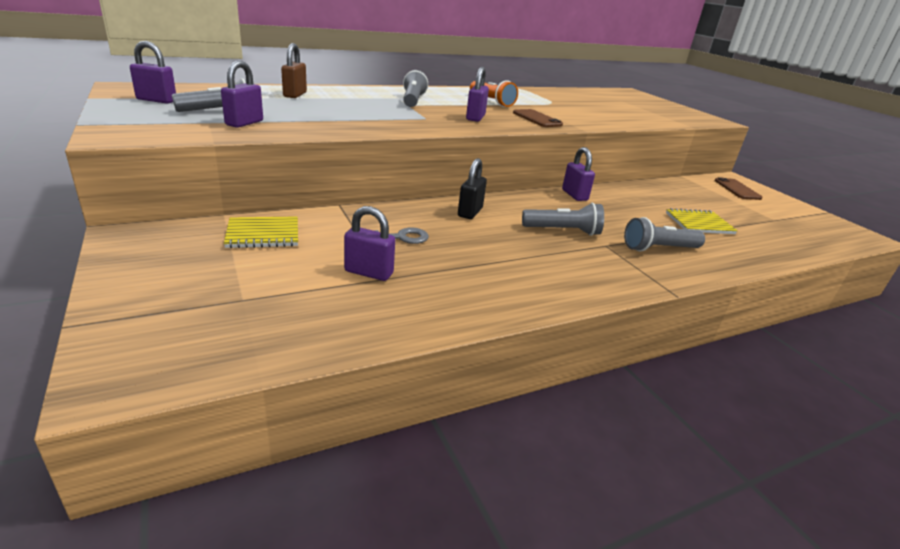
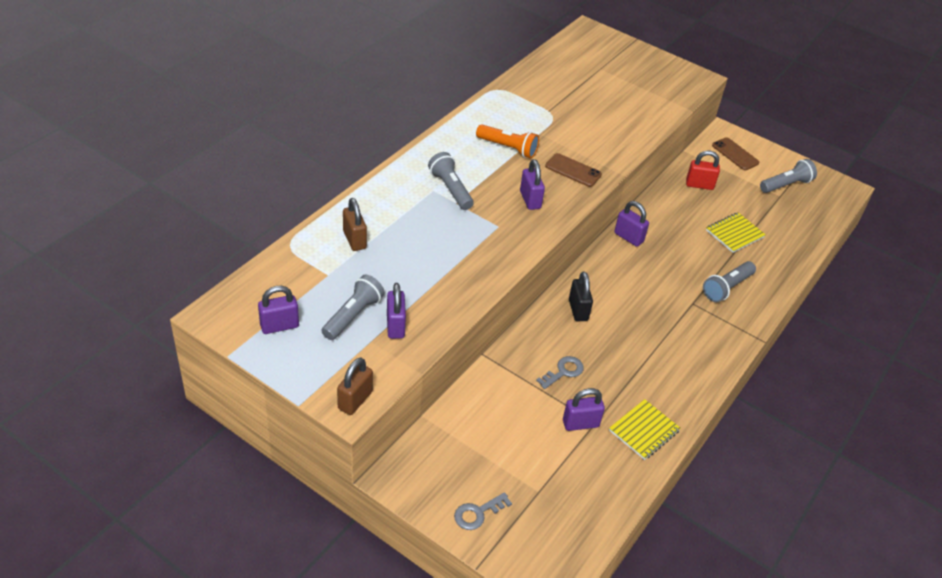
camera: 30 degrees left, 15 degrees up
(125, 135) = (355, 400): none -> brown padlock
(150, 287) = (478, 513): none -> grey key
(263, 234) = (475, 422): yellow notebook -> yellow notebook (644, 431)
(563, 231) = (655, 300): grey flashlight -> grey flashlight (786, 185)
(682, 192) = (699, 185): none -> red padlock

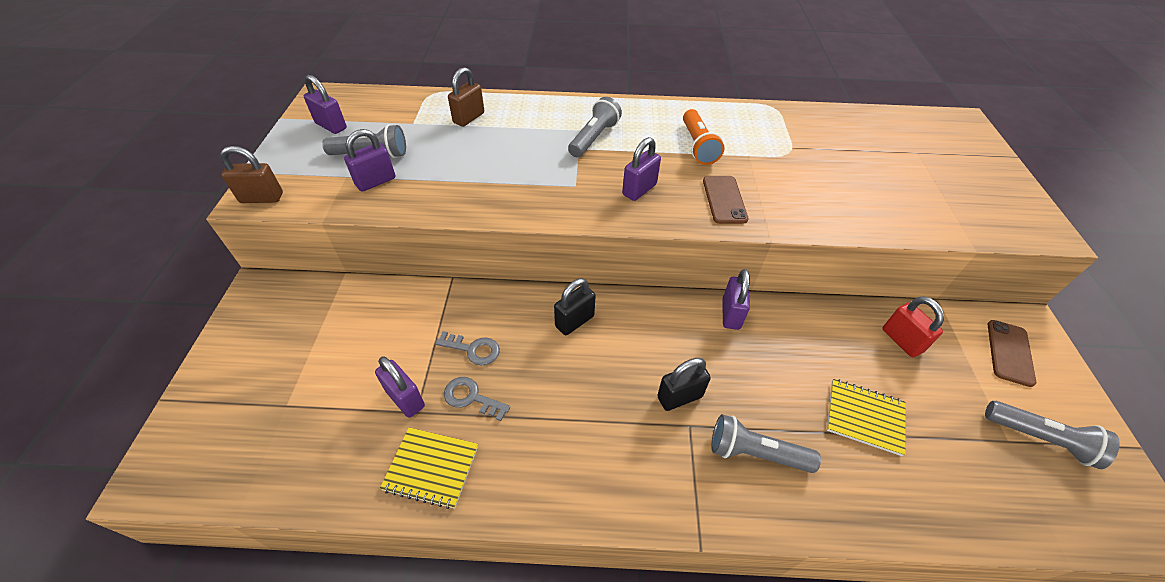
camera: 60 degrees right, 5 degrees up
(478, 513) = (234, 368): grey key -> grey key (471, 397)
(671, 296) = (679, 397): none -> black padlock

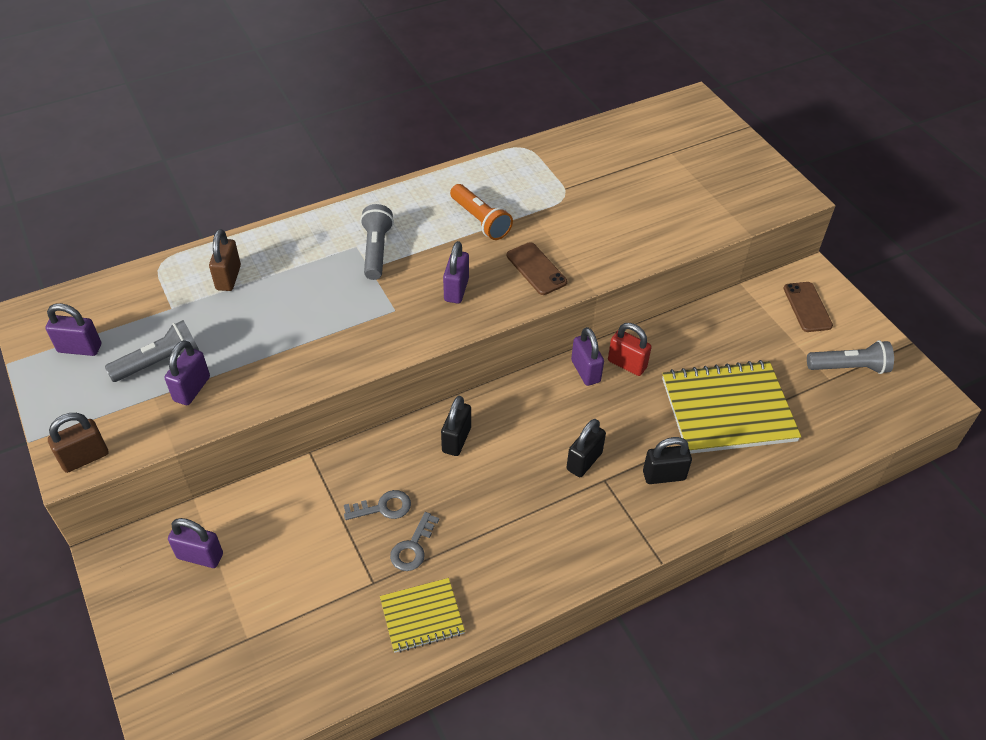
camera: 30 degrees left, 0 degrees up
(405, 399) = (355, 577): purple padlock -> purple padlock (200, 556)
(471, 397) = (413, 547): grey key -> grey key turned 60 degrees counterclockwise
(755, 452) = (664, 475): grey flashlight -> black padlock
(864, 417) = (728, 409): yellow notebook -> yellow notebook, size x1.85
(901, 340) = (728, 333): red padlock -> red padlock (627, 364)

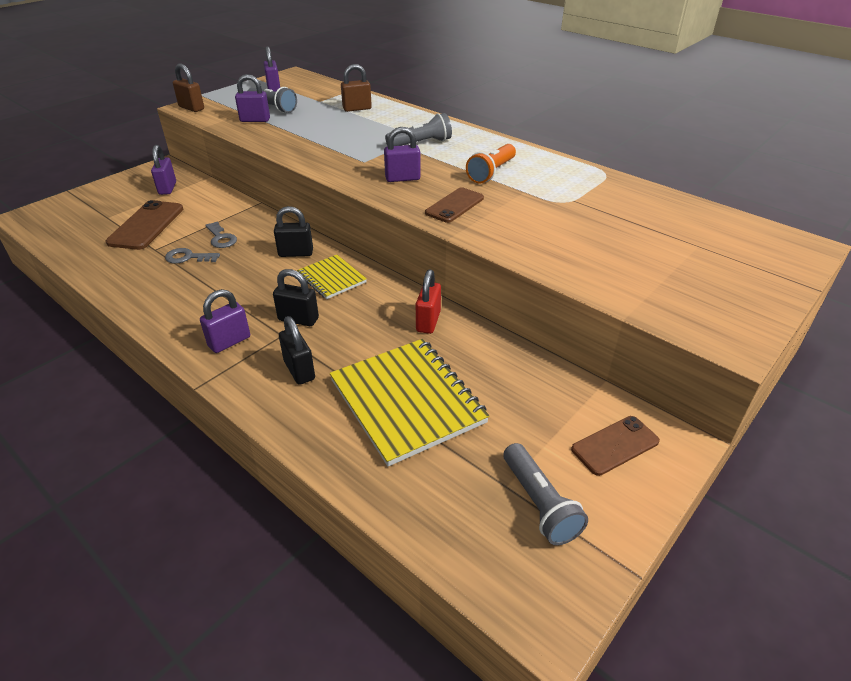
camera: 70 degrees right, 10 degrees down
(302, 589) = (146, 225): none -> brown phone
(422, 616) = (127, 274): yellow notebook -> yellow notebook (331, 278)
(585, 371) = (404, 300): purple padlock -> purple padlock (229, 342)

